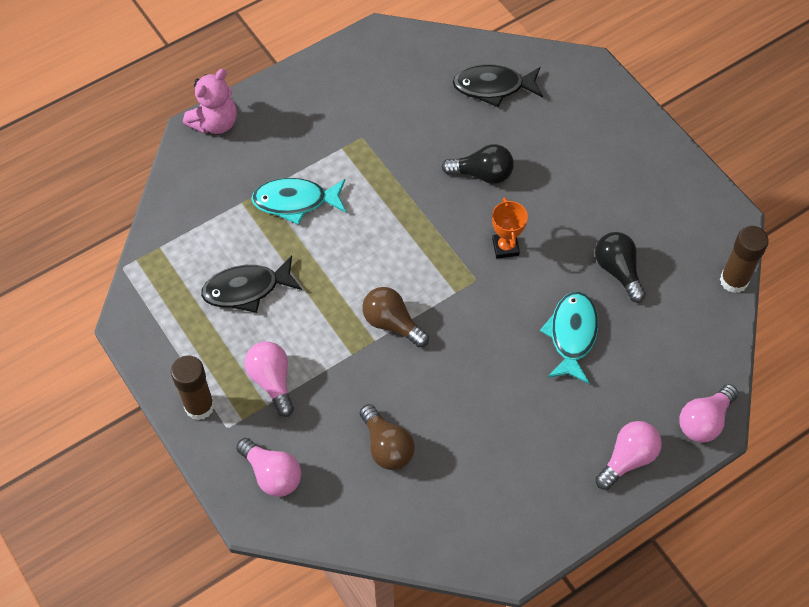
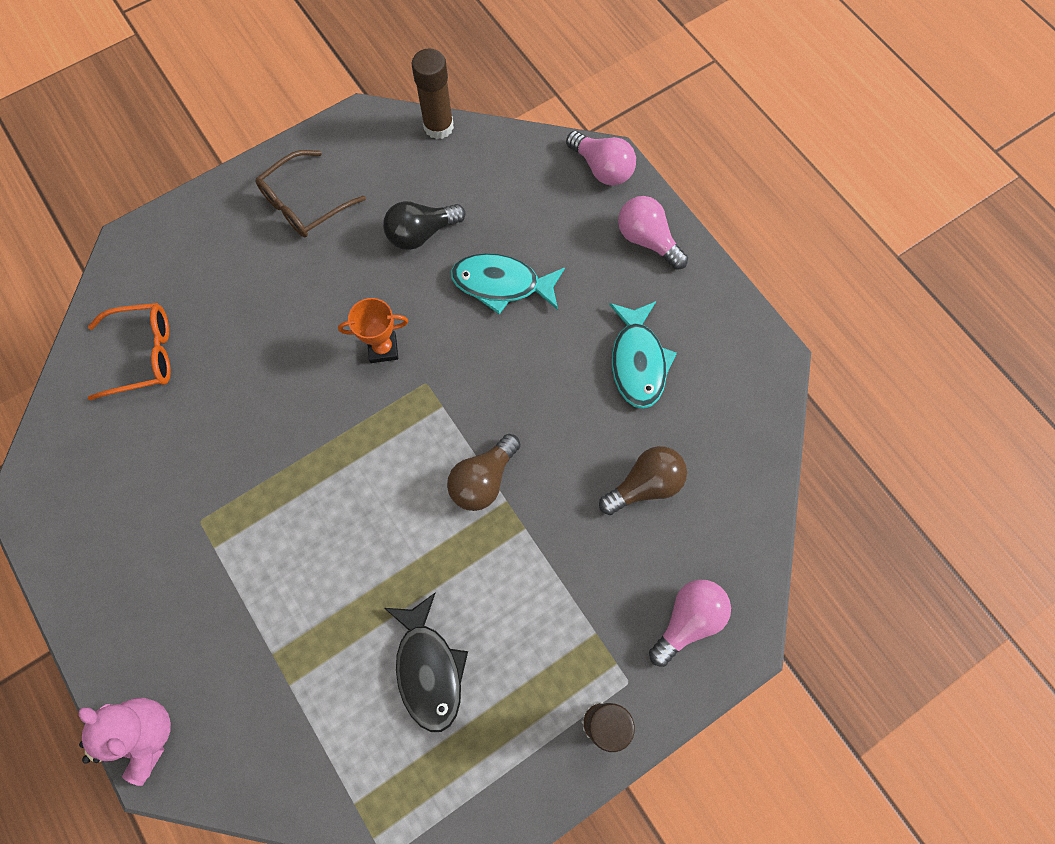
camera: 90 degrees left, 10 degrees up
(272, 381) = (563, 627): pink light bulb -> none
(295, 201) = (295, 608): turquoise fish -> turquoise fish (638, 362)
(482, 174) = (275, 371): black light bulb -> none
(493, 87) = (142, 355): black fish -> orange glasses
(640, 182) = (305, 203): none -> brown glasses

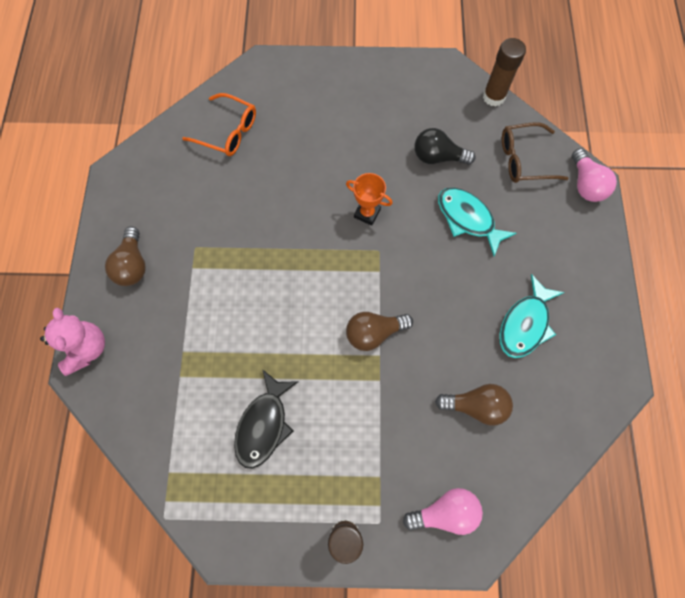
camera: 35 degrees right, 0 degrees up
(133, 594) = (132, 265): none -> brown light bulb
(305, 203) = (379, 97): brown glasses -> brown glasses (524, 159)
(647, 240) = (585, 249): pink light bulb -> none

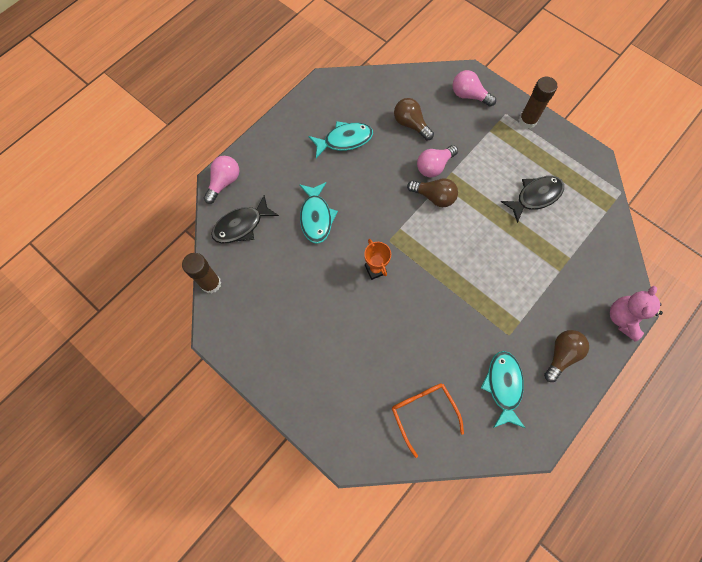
camera: 140 degrees left, 0 degrees up
(171, 199) = (503, 386): none -> turquoise fish
(404, 371) = (434, 166): none -> pink light bulb
(438, 157) = (293, 271): black light bulb -> none
(524, 159) = (241, 225): brown glasses -> black fish

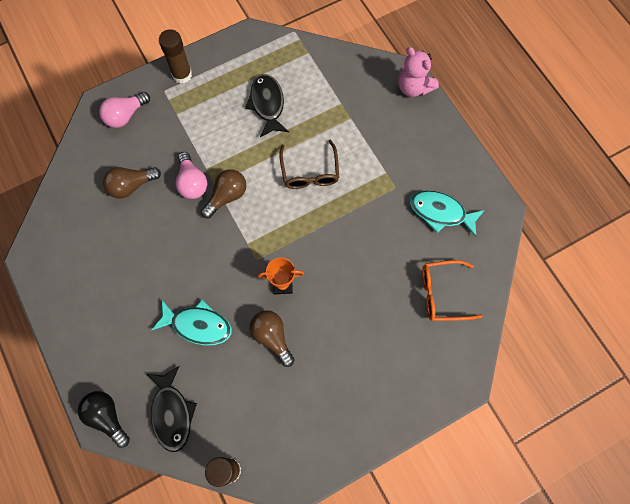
camera: 70 degrees left, 0 degrees up
(224, 182) = (107, 417): pink light bulb -> black light bulb
(344, 140) = (117, 262): turquoise fish -> none
(488, 254) = (309, 171): none -> brown glasses
(561, 355) = (429, 152): brown light bulb -> brown light bulb (272, 337)

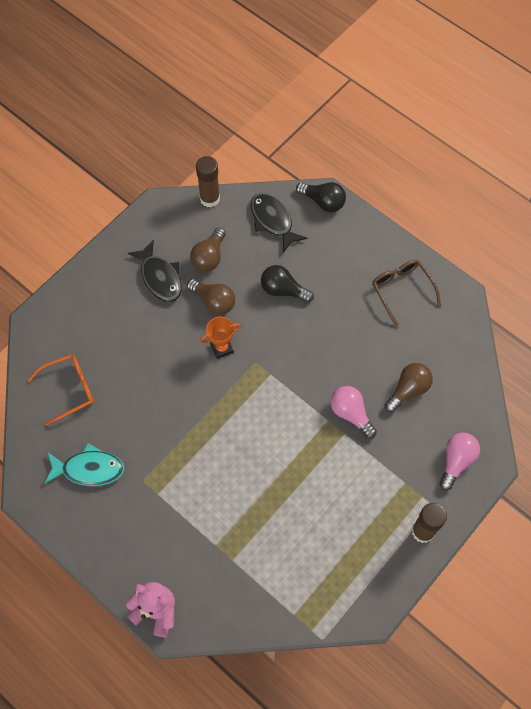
camera: 160 degrees right, 5 degrees down
(198, 325) = (283, 290): turquoise fish -> black light bulb
(227, 196) = (310, 412): brown light bulb -> brown light bulb (209, 257)
(267, 104) = (313, 529): black fish -> black fish (160, 277)
(309, 171) = (237, 467): brown glasses -> brown glasses (402, 291)

